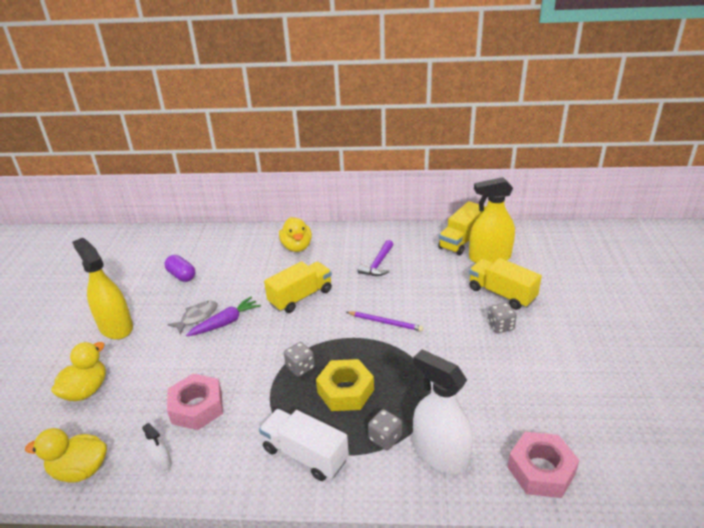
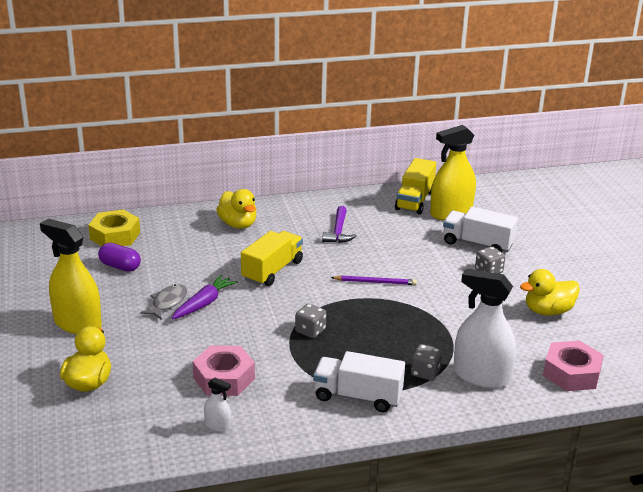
camera: 20 degrees left, 5 degrees down
(80, 470) = (136, 445): yellow duck -> yellow duck (548, 311)
(345, 391) = (367, 343): yellow nut -> yellow nut (115, 236)
(501, 294) = (477, 244): yellow truck -> white truck

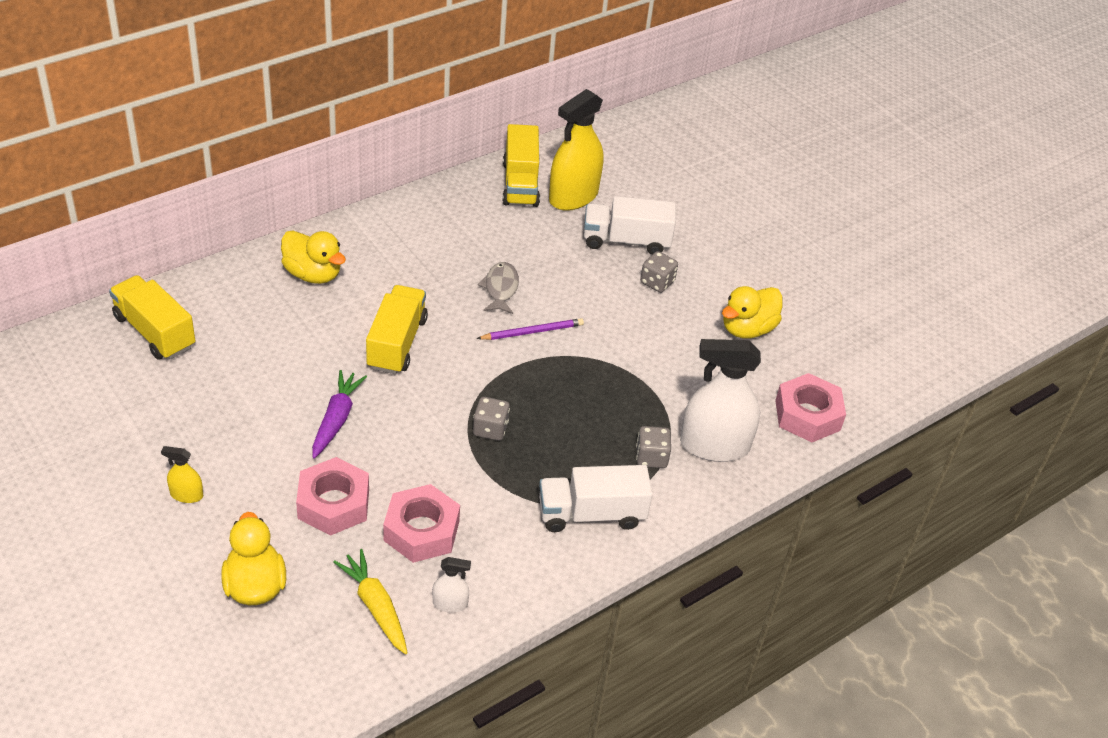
camera: 25 degrees left, 15 degrees up
(77, 323) = (186, 495): yellow spray bottle -> yellow spray bottle, size x0.45
(115, 236) = (154, 332): yellow nut -> yellow truck
(120, 266) = (191, 384): purple capsule -> none
(163, 414) = (375, 606): none -> yellow carrot
(167, 302) = (288, 429): grey fish -> grey fish (500, 288)
(172, 349) = (333, 503): none -> pink nut
(338, 231) = (449, 257): purple hammer -> none

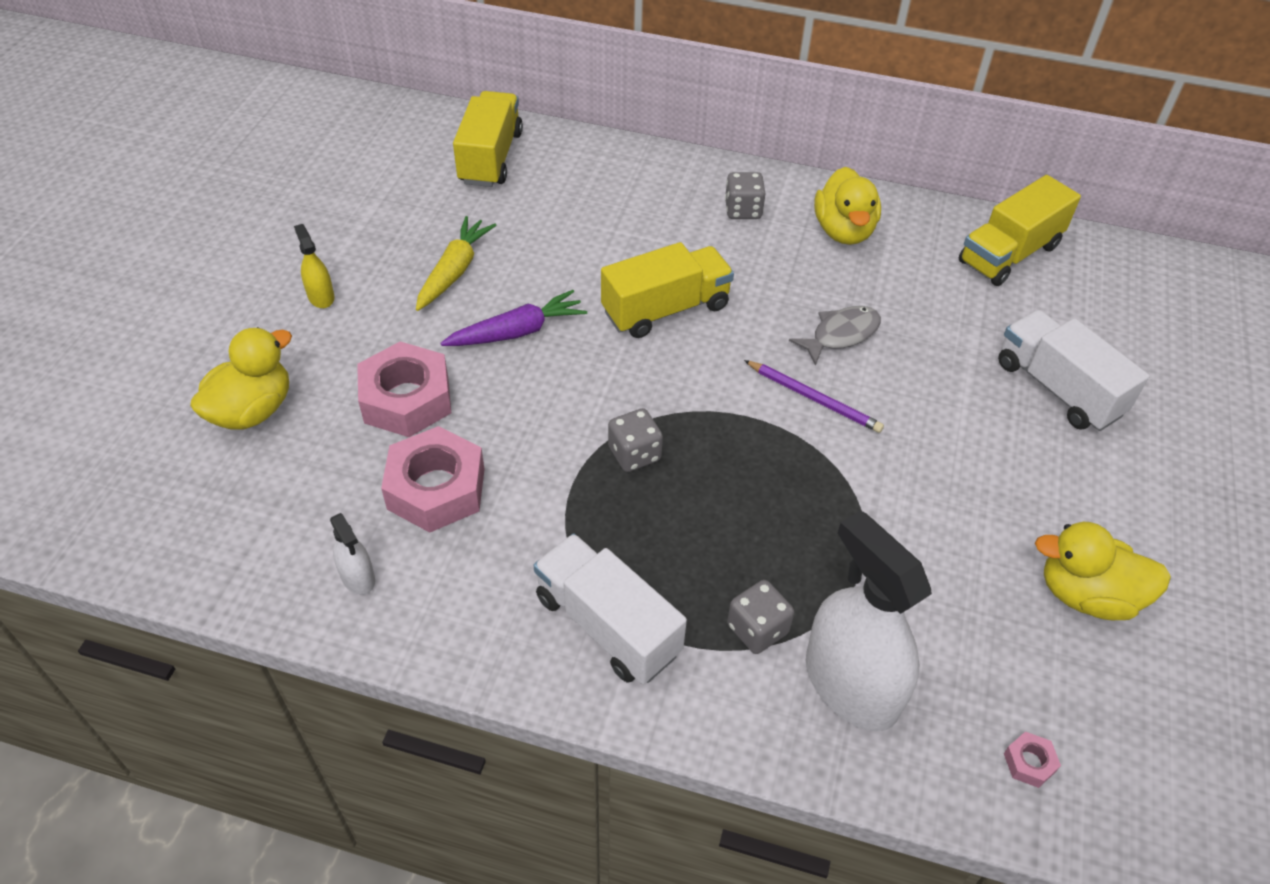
camera: 55 degrees right, 5 degrees up
(313, 274) = (681, 200): yellow duck -> yellow duck (843, 231)
(375, 606) = (301, 517): yellow carrot -> yellow carrot (454, 271)
(573, 196) = (1056, 304): yellow spray bottle -> none
(657, 282) = (1035, 457): grey dice -> grey dice (743, 210)
(807, 415) = (1029, 762): pink nut -> pink nut, size x0.42

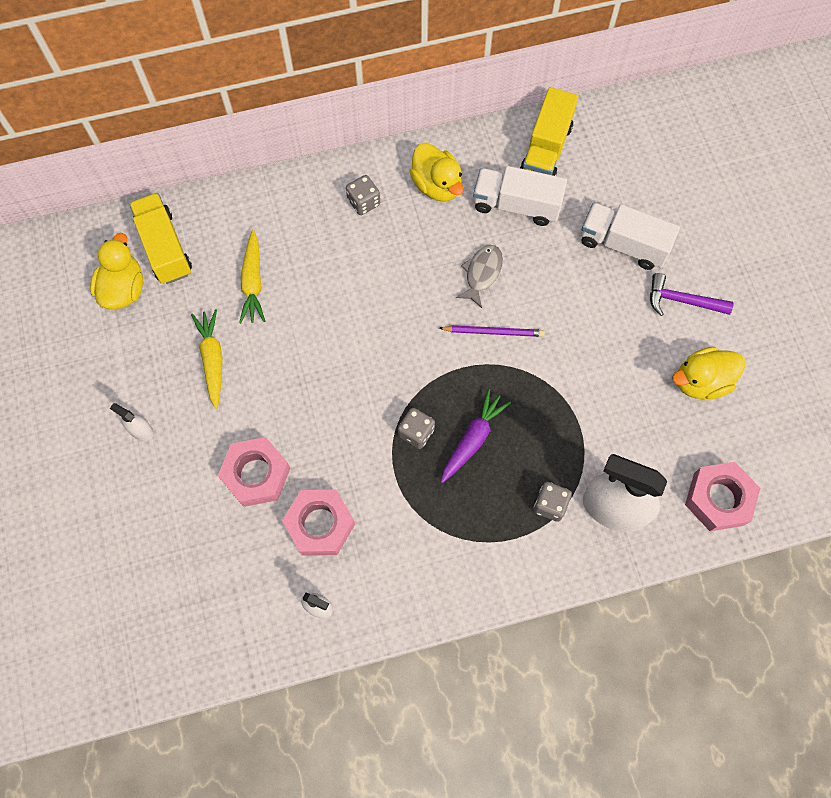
camera: 30 degrees left, 20 degrees up
(252, 410) = (167, 539): yellow duck -> yellow duck (123, 289)
(321, 297) = (141, 430): yellow spray bottle -> white spray bottle
(517, 332) = (287, 384): purple carrot -> purple carrot (473, 439)
(558, 225) = (253, 282): none -> yellow carrot
(607, 625) = (472, 551): white truck -> white truck (516, 205)
(666, 309) = (366, 314): yellow truck -> none
(1029, 762) = (718, 499): pink nut -> pink nut, size x2.40
(1111, 487) = (682, 300): none -> purple hammer

